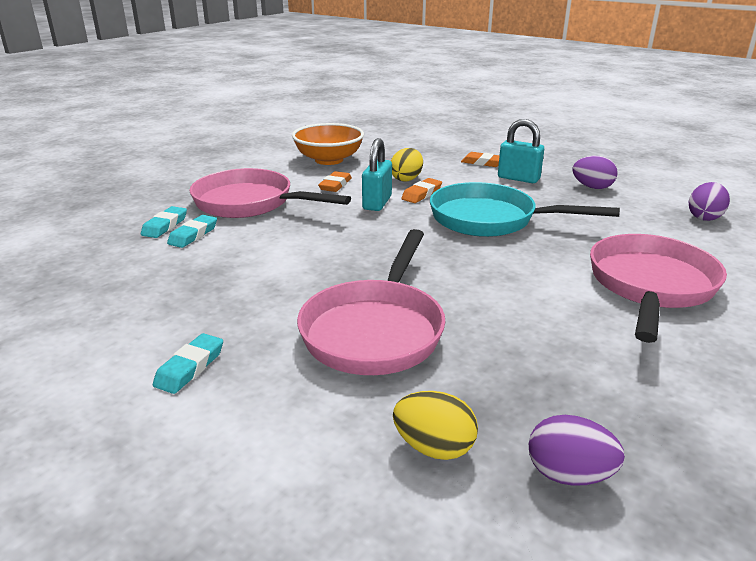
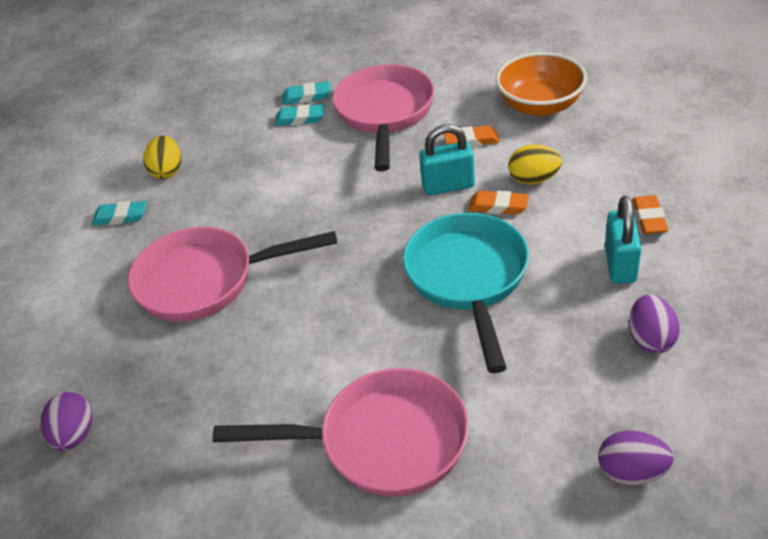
camera: 70 degrees right, 15 degrees up
(434, 447) = (80, 361): yellow egg -> yellow egg (167, 171)

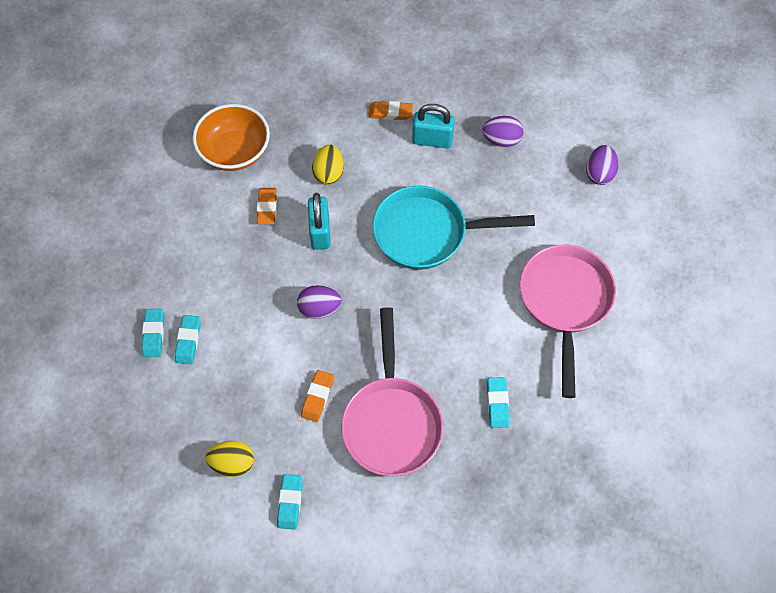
camera: 90 degrees left, 20 degrees up
(74, 435) = (538, 512): purple egg -> purple egg (319, 309)
(224, 378) = (497, 404): none -> turquoise eraser
(384, 114) = (205, 269): pink pan -> none
(498, 206) = (354, 202): orange eraser -> orange eraser (317, 397)

